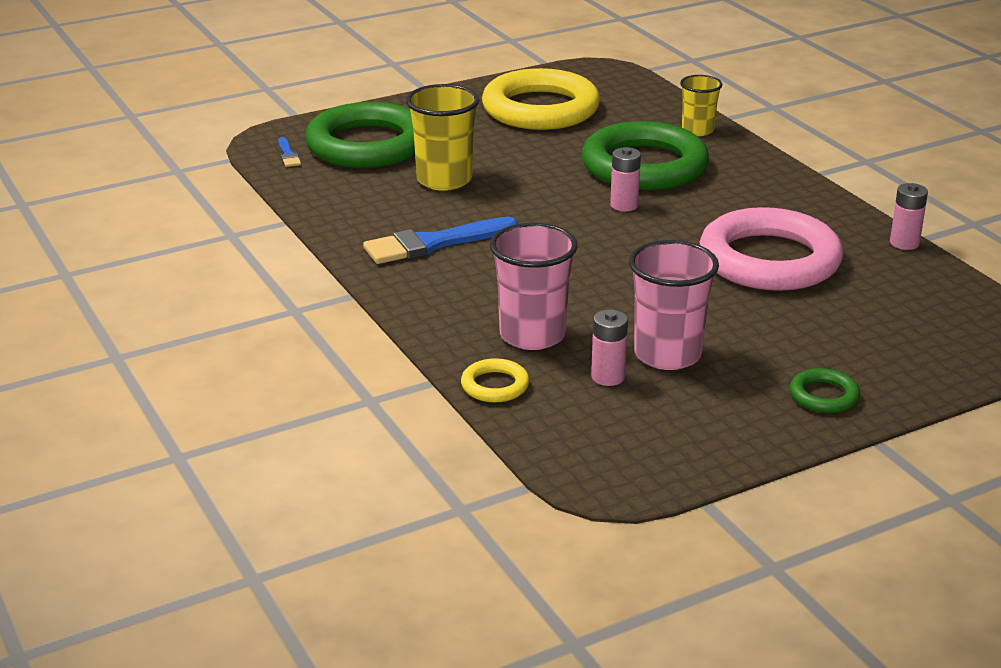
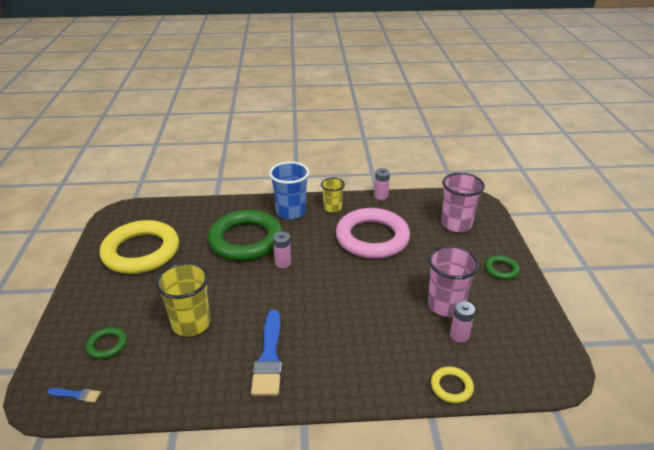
camera: 65 degrees left, 5 degrees up
(367, 145) = (107, 345): green ring -> green ring, size x0.42
(532, 335) = (403, 350): pink cup -> pink cup (456, 224)
(697, 130) = (224, 209): yellow cup -> yellow cup (332, 208)
(754, 180) = (291, 212): none -> blue cup

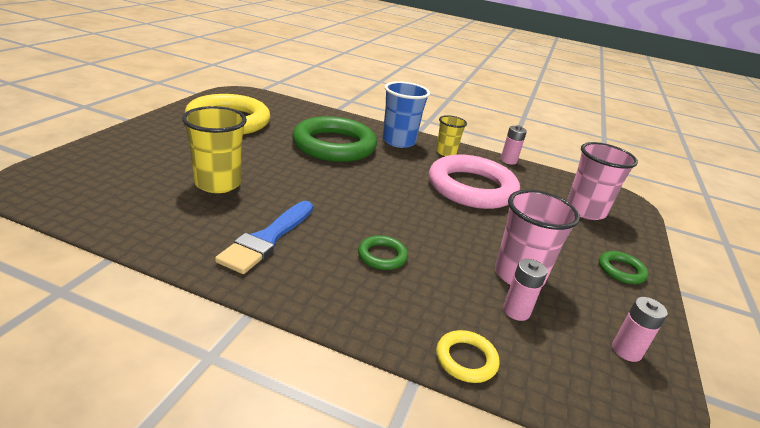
camera: 20 degrees right, 5 degrees down
(77, 395) = (56, 193): blue brush -> none
(107, 345) = (125, 169): green ring -> green ring (382, 256)
(283, 263) = (355, 173): pink battery -> pink battery (626, 351)

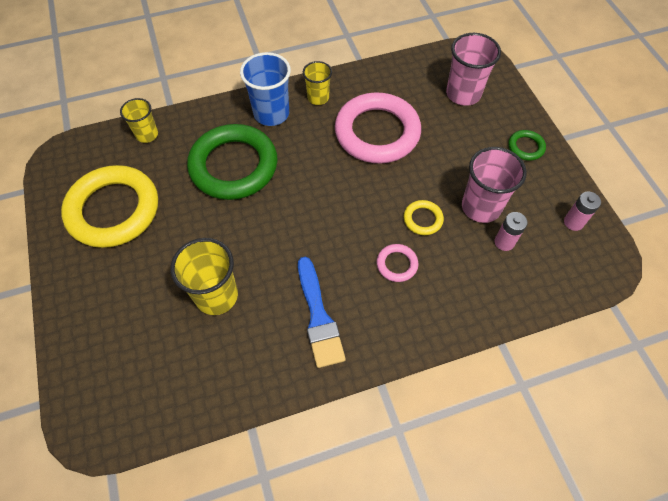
camera: 35 degrees left, 30 degrees up
(301, 110) = (147, 135): none -> yellow cup
(382, 256) = (397, 264): green ring -> pink ring
(466, 359) = (512, 305): yellow ring -> yellow ring (423, 219)
(508, 161) = (368, 69): pink battery -> none

